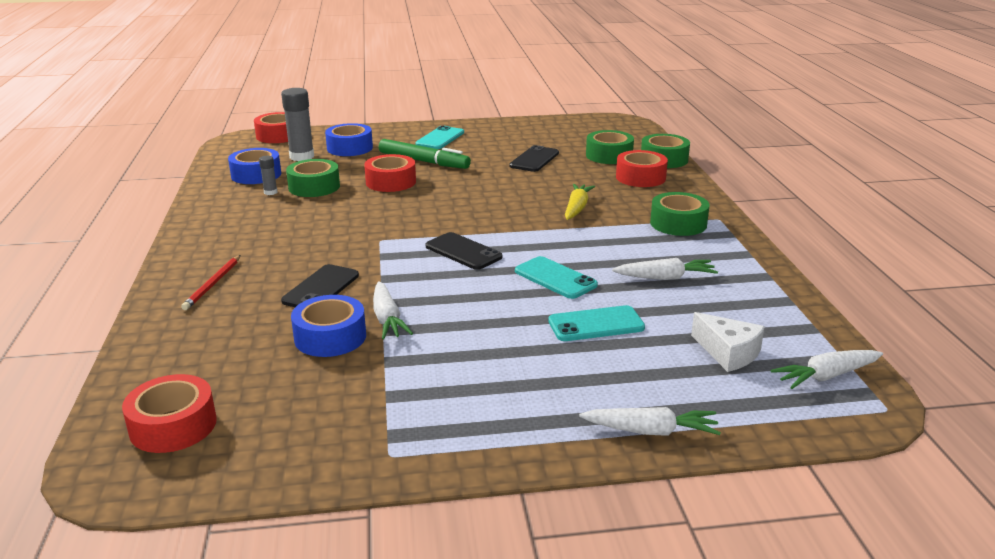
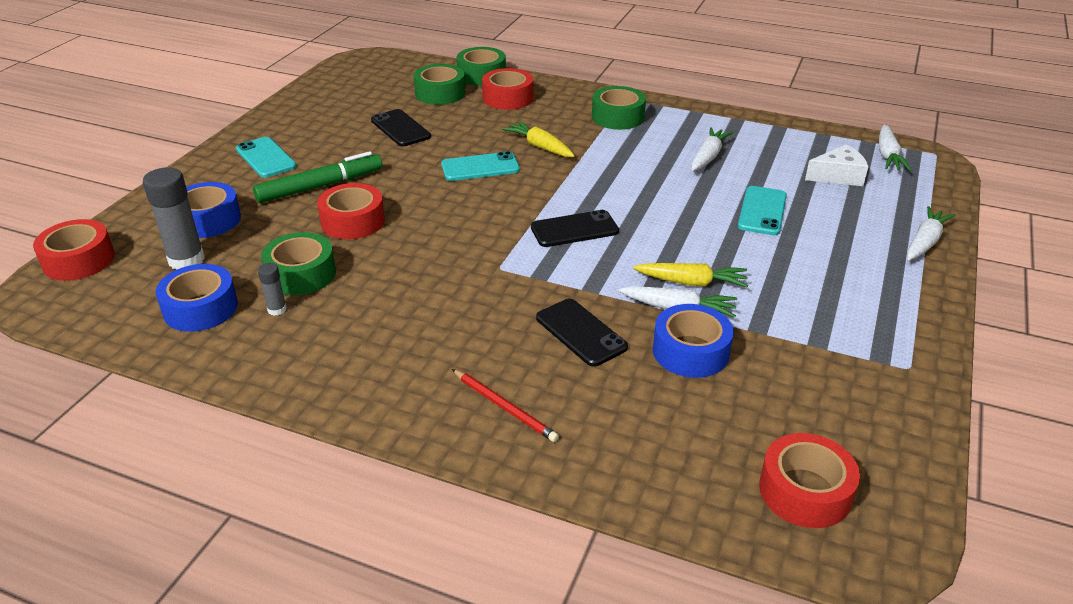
camera: 60 degrees left, 10 degrees up
(433, 316) = (692, 283): none -> yellow carrot
(555, 278) = (669, 202): turquoise phone -> turquoise phone (480, 167)

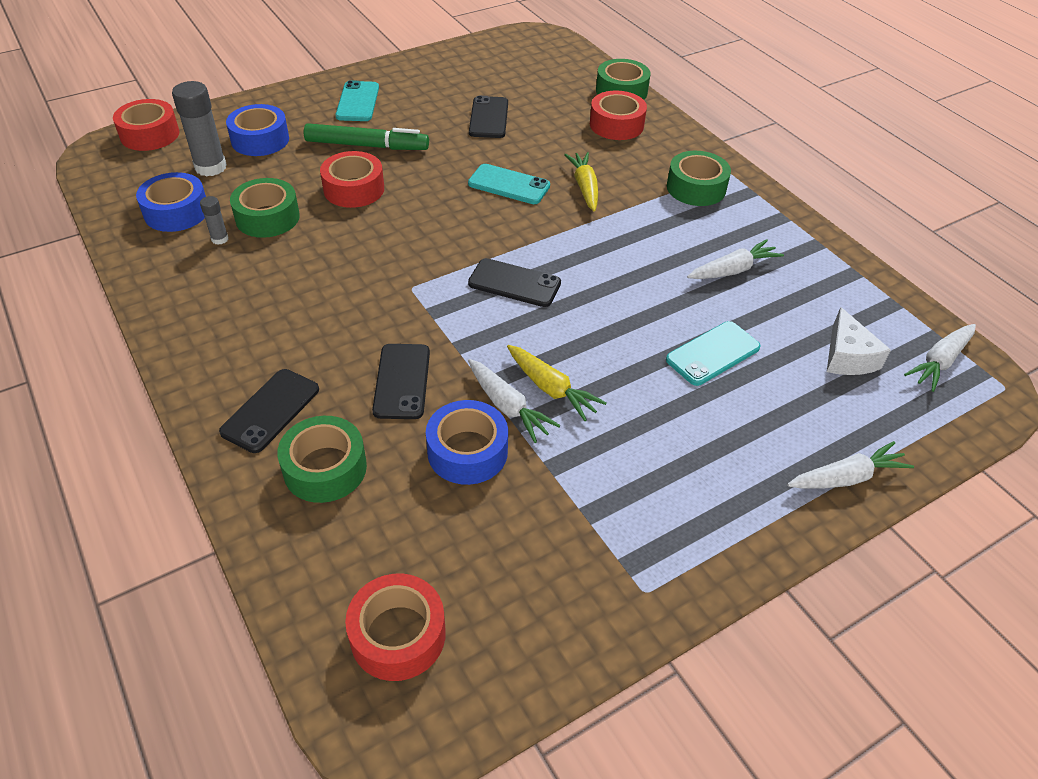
camera: 35 degrees right, 10 degrees up
(440, 93) = (562, 96): green tape -> green tape (325, 468)
(505, 407) = (270, 410): red pencil -> black phone
(838, 176) = (847, 357): white cheese -> white cheese turned 60 degrees clockwise

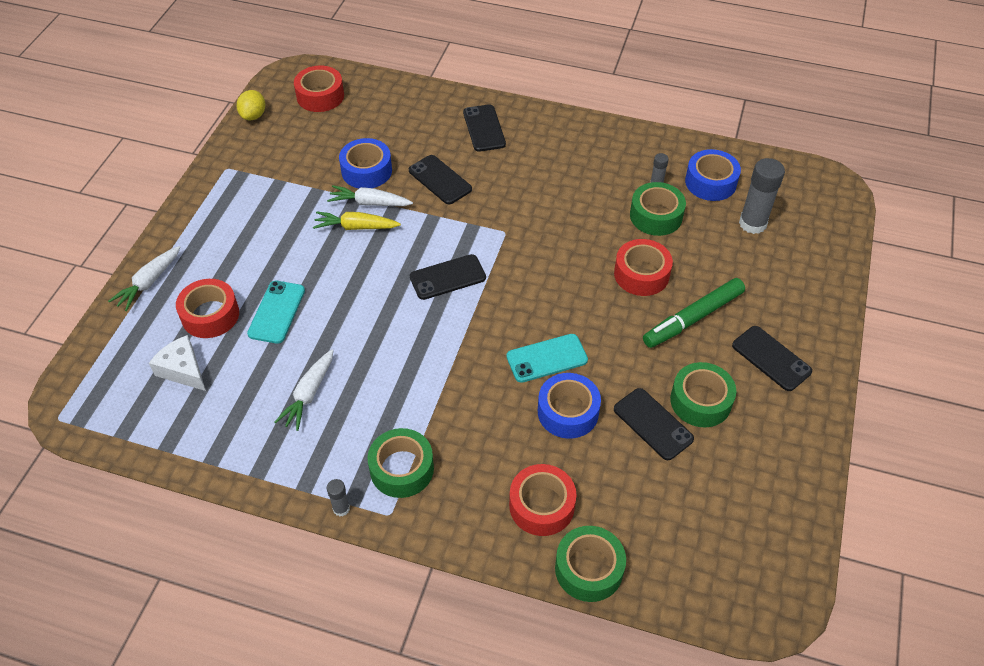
camera: 140 degrees right, 5 degrees up
(150, 134) = (835, 218): red tape -> red tape (210, 315)
(260, 140) = (766, 267): blue tape -> blue tape (568, 412)
(325, 468) = (425, 124): green tape -> green tape (700, 401)
(357, 102) = (771, 358): turquoise phone -> black phone
(531, 674) = (253, 115): none -> yellow lemon
(584, 187) = (490, 399): yellow carrot -> none
(762, 192) = (341, 508): none -> grey glue stick
(939, 362) = (113, 410): white carrot -> none

